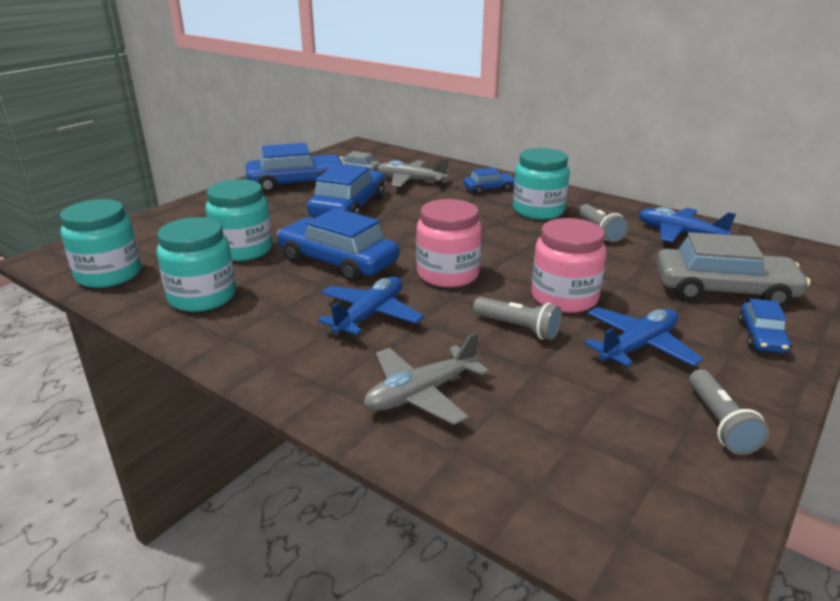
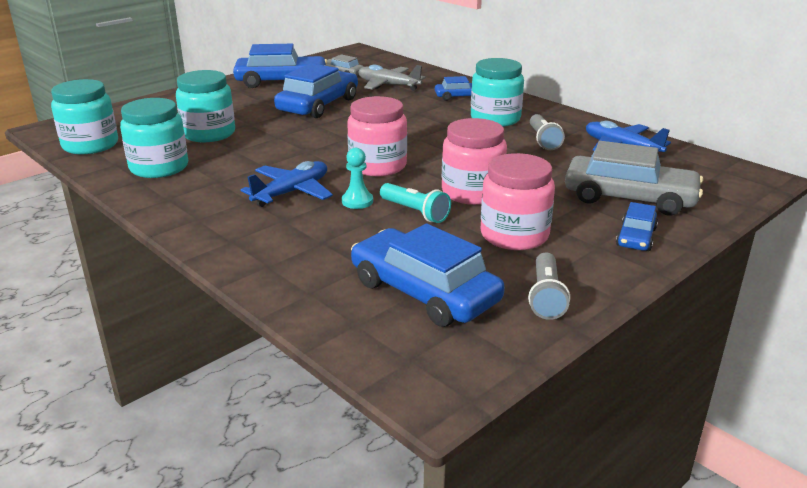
camera: 10 degrees right, 0 degrees up
(338, 261) = (286, 148): blue car -> blue car (424, 292)
(421, 394) = (303, 252): grey plane -> none
(448, 320) = (357, 201): none -> turquoise pawn
(518, 328) = (415, 212): grey flashlight -> turquoise flashlight
(638, 346) = (514, 235): blue plane -> pink jar

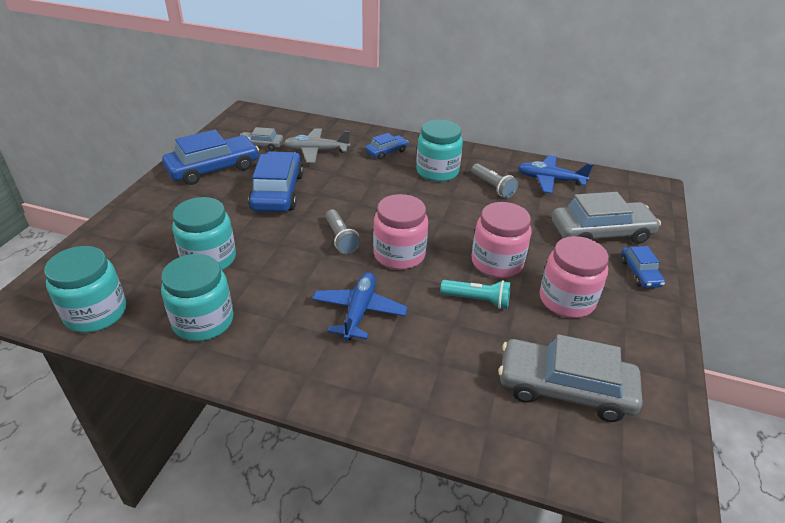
camera: 30 degrees left, 10 degrees up
(357, 201) = (422, 303): turquoise pawn -> none
(424, 292) = (565, 388): blue car -> grey car
(546, 297) = (643, 357): grey flashlight -> grey flashlight (341, 239)

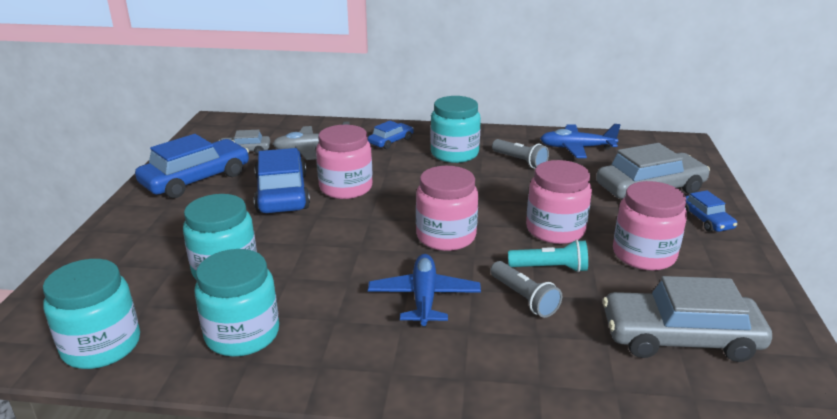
camera: 10 degrees left, 10 degrees down
(332, 194) = (346, 188): none -> pink jar
(341, 239) = (373, 229): grey flashlight -> grey flashlight (524, 298)

